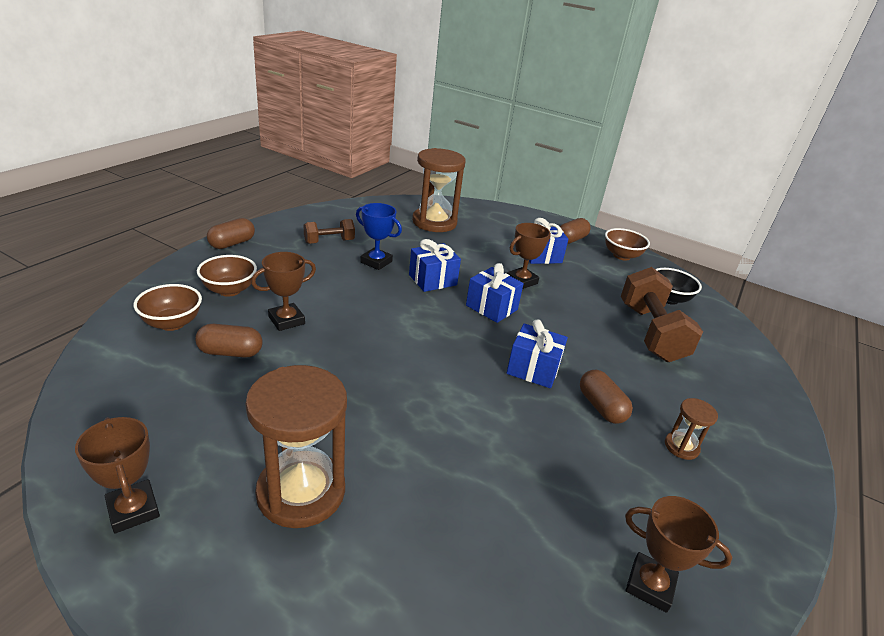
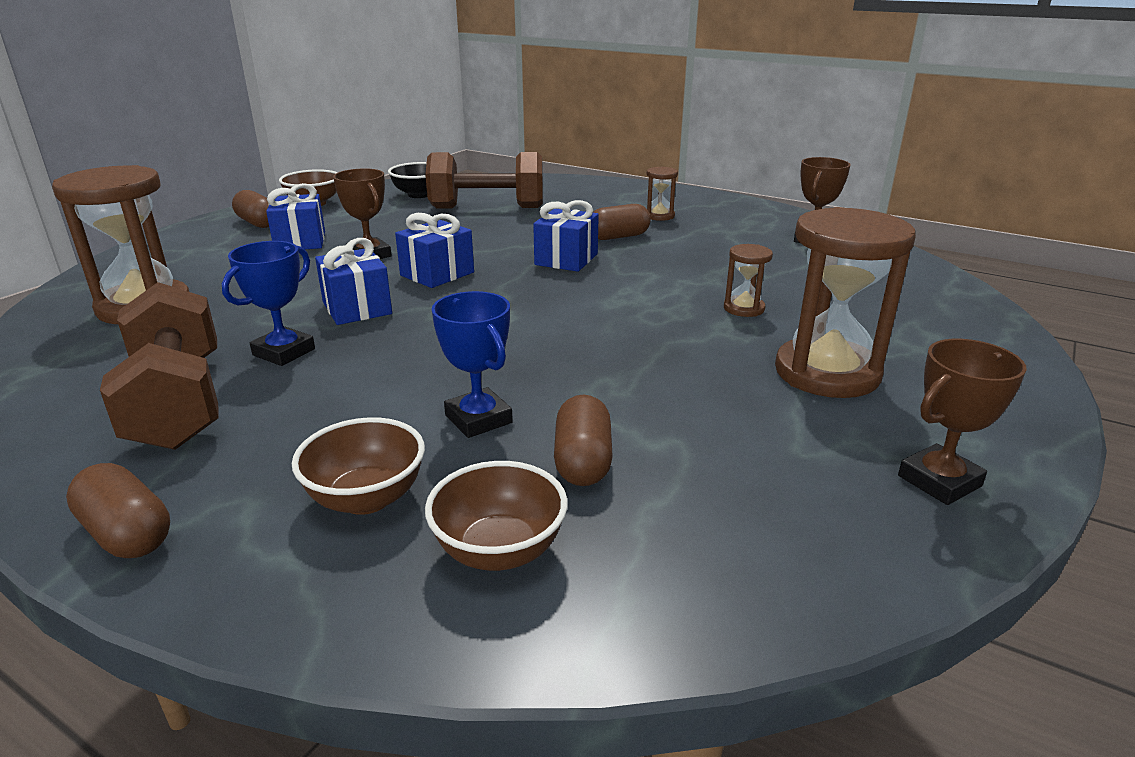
camera: 85 degrees left, 5 degrees down
(286, 320) = (478, 419): brown trophy -> blue trophy
(329, 241) = (178, 402): brown dumbbell -> brown dumbbell, size x1.87
(431, 466) = (744, 308): none -> brown hourglass

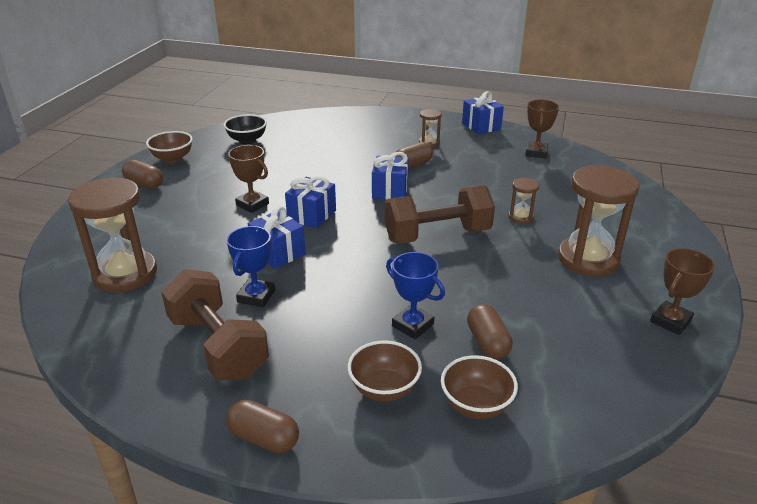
camera: 15 degrees left, 5 degrees up
(300, 241) = (192, 198): blue gift -> blue gift (481, 126)
(487, 208) = (306, 148): brown dumbbell -> brown dumbbell (437, 235)

